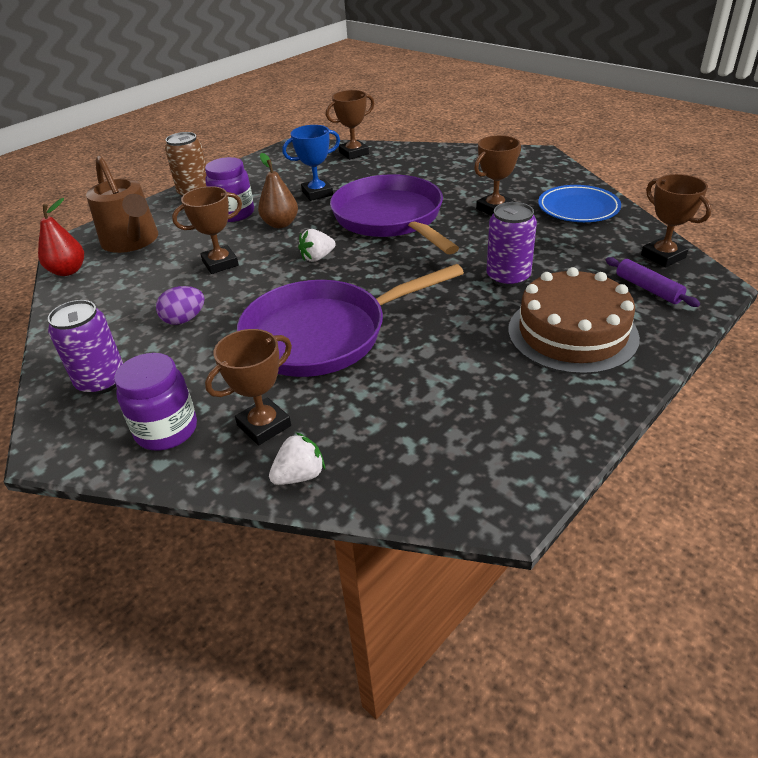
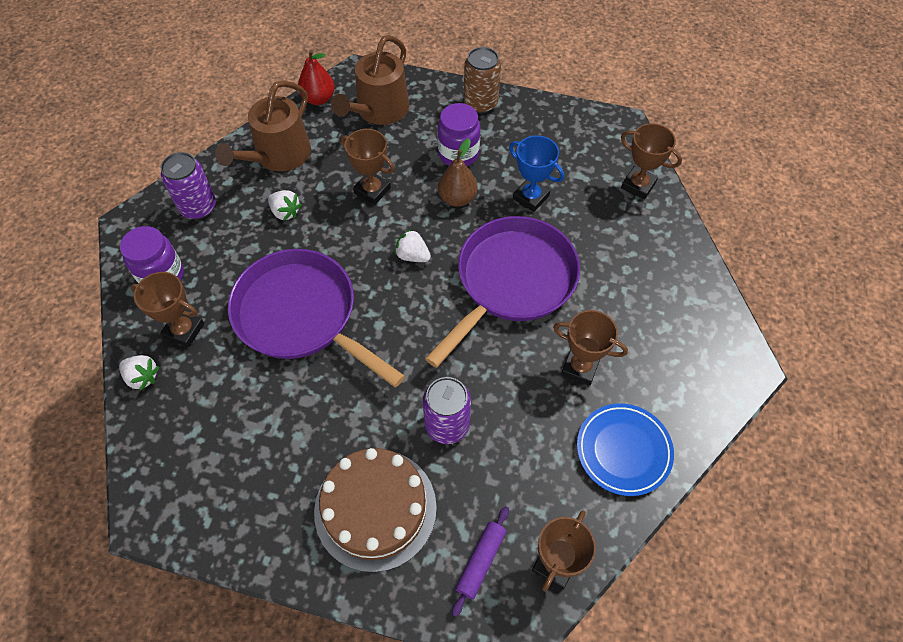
camera: 60 degrees right, 20 degrees up
(105, 310) = (278, 155): none -> brown watering can
(184, 319) = (285, 212): purple egg -> white strawberry

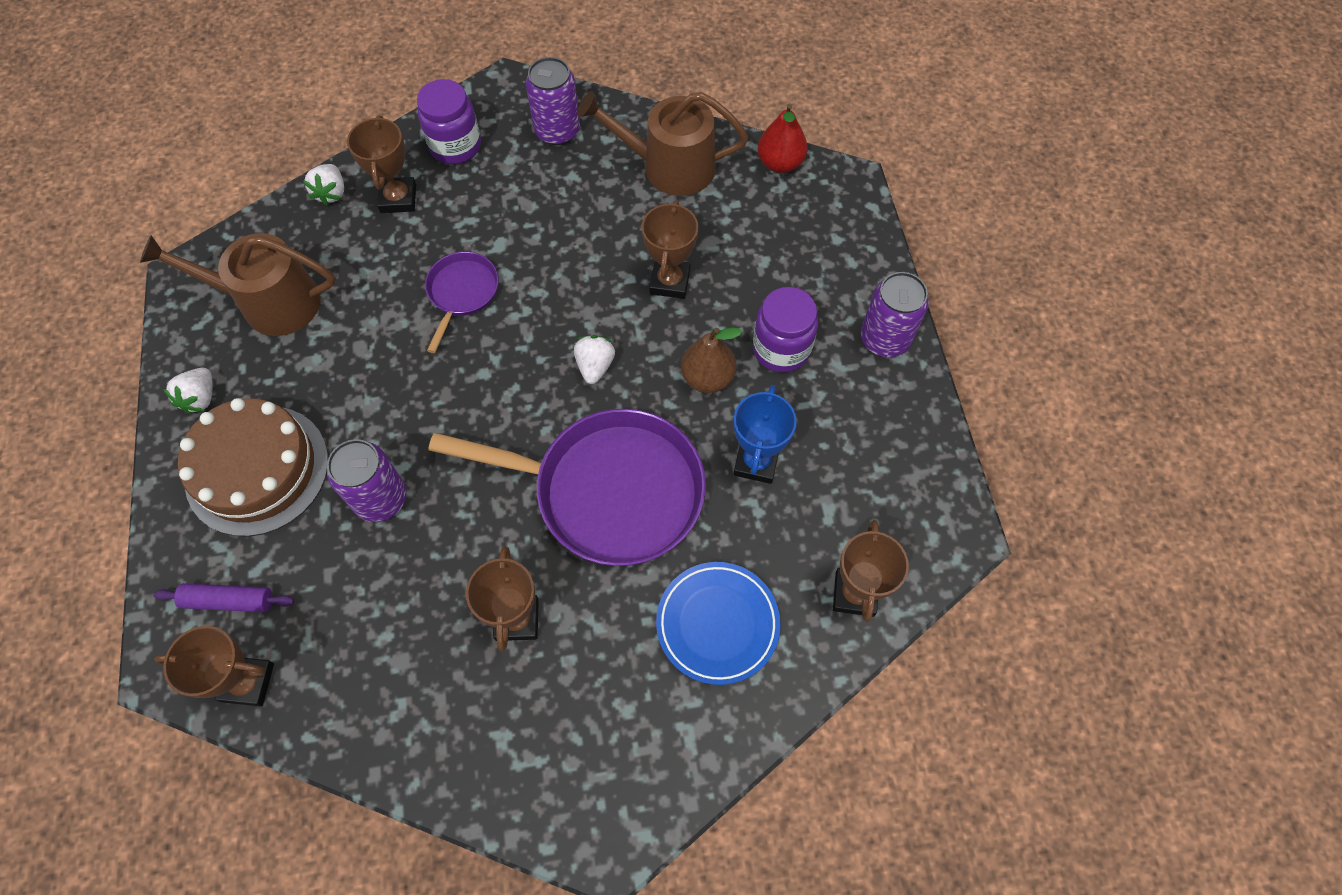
camera: 65 degrees right, 5 degrees up
(285, 212) = (592, 212): white strawberry -> white strawberry (200, 398)
(301, 315) = (462, 293): purple pan -> purple pan, size x0.49
(379, 110) = (800, 232): brown watering can -> brown watering can (270, 302)
(480, 103) = (885, 339): brown can -> purple can
(623, 451) = (418, 713): blue plate -> blue plate (717, 624)

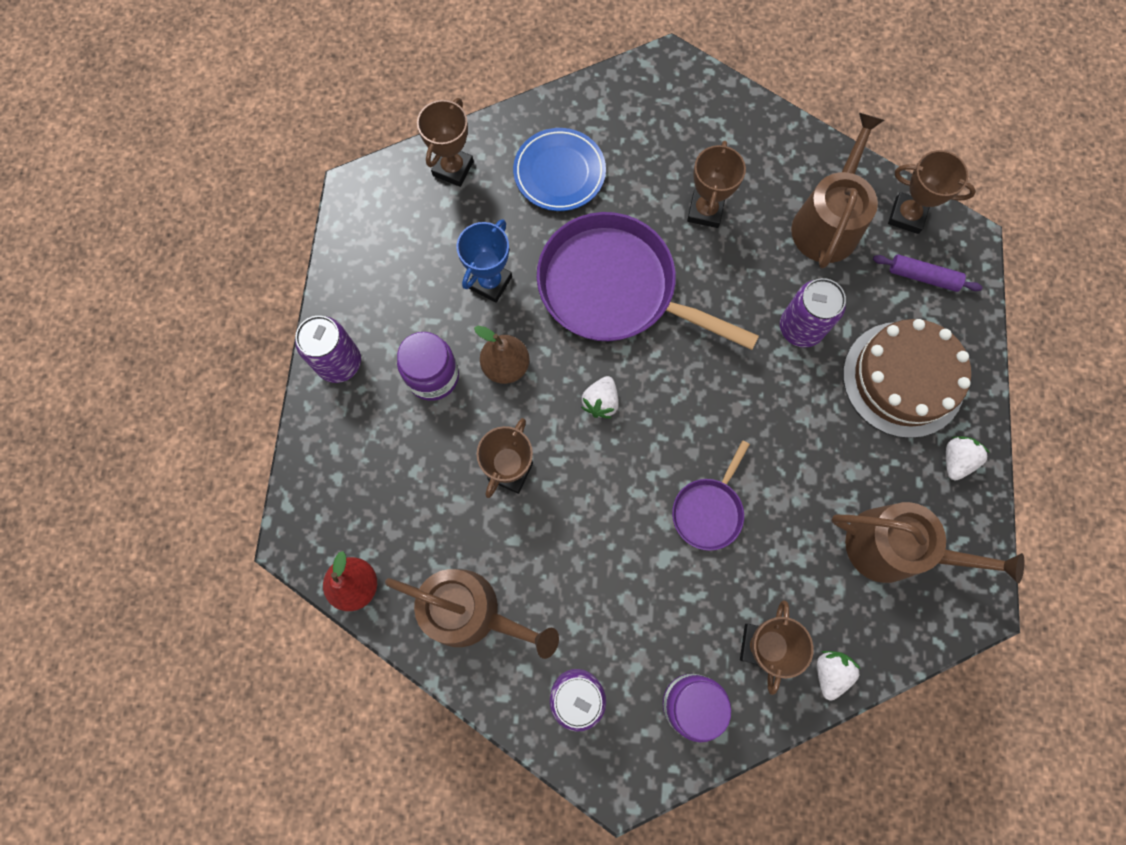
camera: 165 degrees left, 10 degrees up
(355, 644) = (827, 223): none -> brown watering can

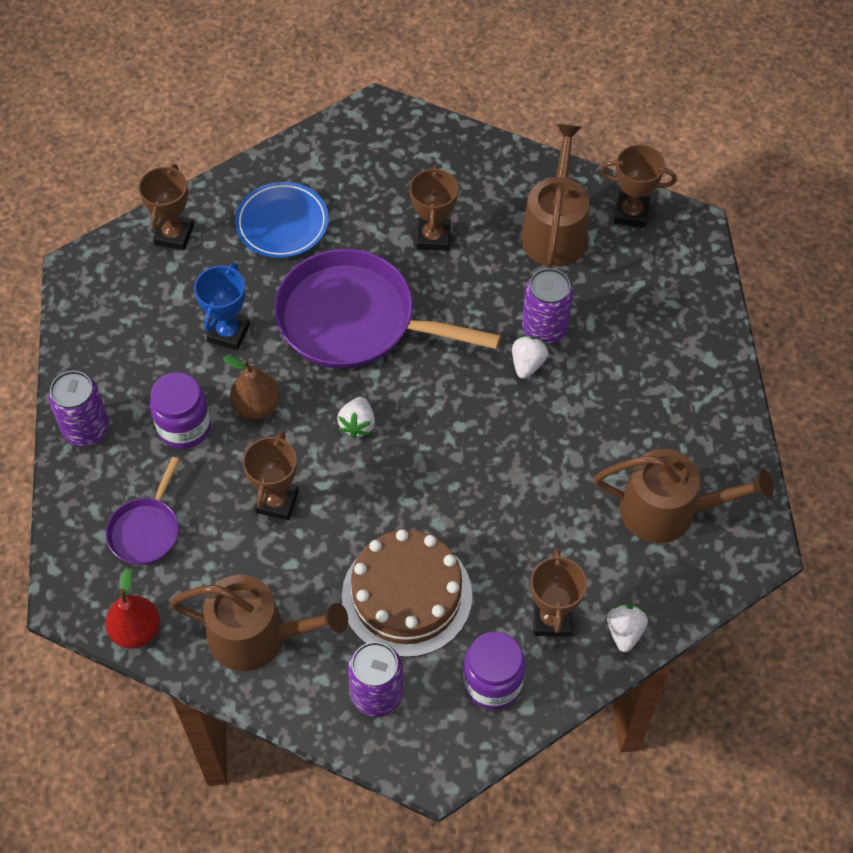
camera: 10 degrees left, 15 degrees down
(708, 510) = (481, 506): purple pan -> purple pan (146, 530)
(903, 379) = (652, 358): brown cake -> brown cake (407, 595)
(923, 277) = (656, 265): purple rolling pin -> none
(956, 460) = (715, 422): white strawberry -> white strawberry (527, 364)

